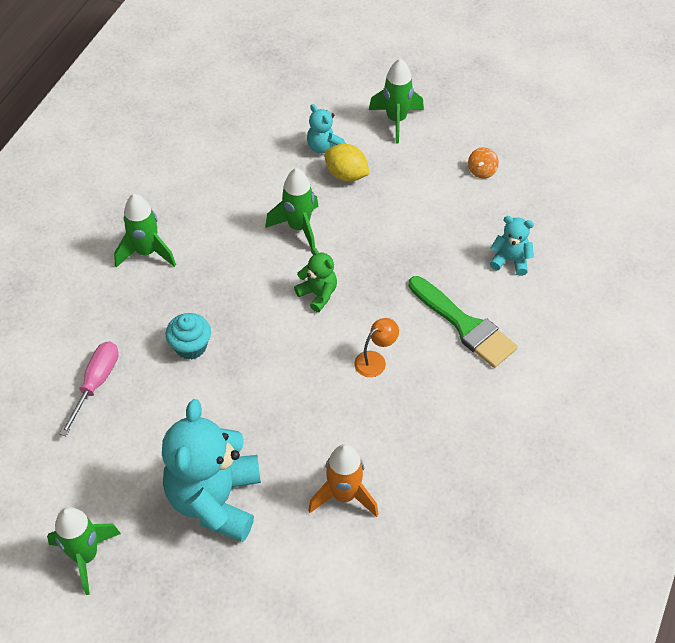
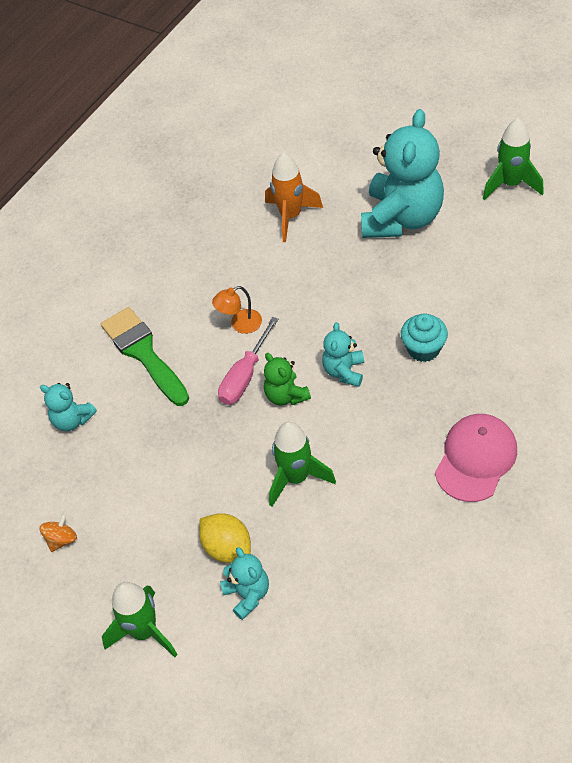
camera: 165 degrees left, 0 degrees up
(96, 383) = (518, 319): pink screwdriver -> pink screwdriver (245, 376)
(146, 252) = (476, 459): green rocket -> pink cap
(266, 320) = (344, 371): none -> turquoise teddy bear

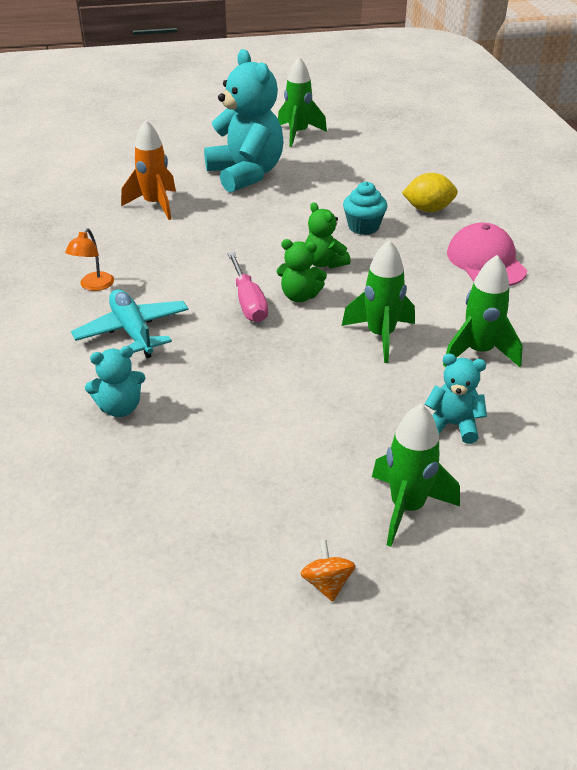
camera: 50 degrees left, 15 degrees down
(61, 539) = (229, 496): orange spinning top -> orange spinning top (327, 583)
(143, 353) = (133, 331): green brush -> turquoise plane
(227, 548) = (392, 407): yellow lemon -> yellow lemon (428, 209)
(240, 324) = (200, 276): orange lamp -> orange lamp (94, 286)
(344, 371) = (324, 263): turquoise teddy bear -> green teddy bear
(346, 546) = (478, 352): none -> green rocket

